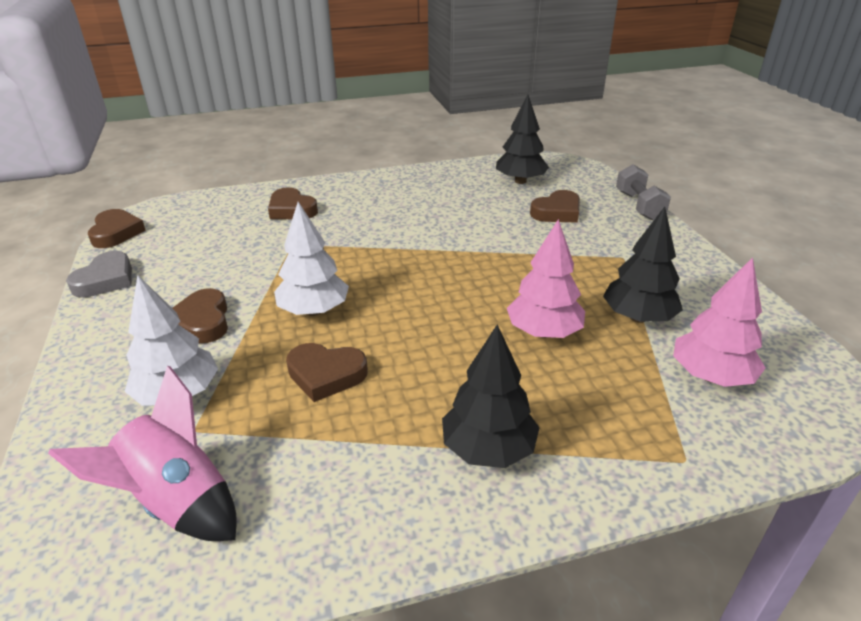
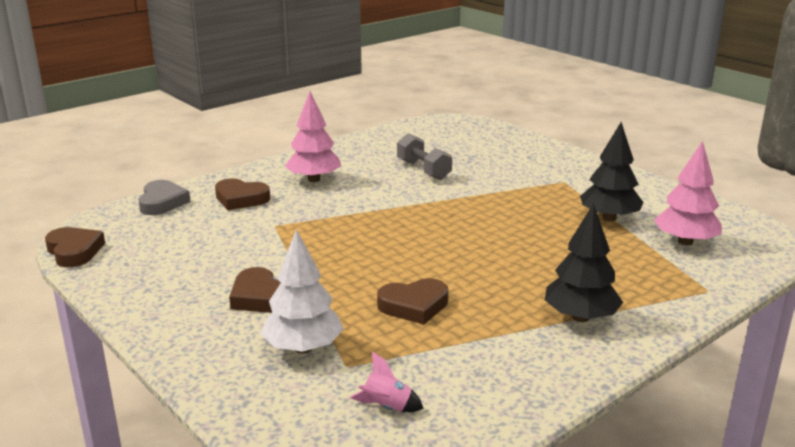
camera: 25 degrees left, 10 degrees down
(106, 280) = (118, 289): grey heart -> grey heart (162, 202)
(176, 501) = (386, 407): pink rocket -> pink rocket, size x0.48
(314, 310) = (354, 267): white tree -> none
(520, 181) = (430, 141): black tree -> none
(543, 332) = (551, 241): pink tree -> pink tree (314, 179)
(557, 212) = (484, 159): brown heart -> none
(639, 206) = (544, 144): grey dumbbell -> grey dumbbell (423, 170)

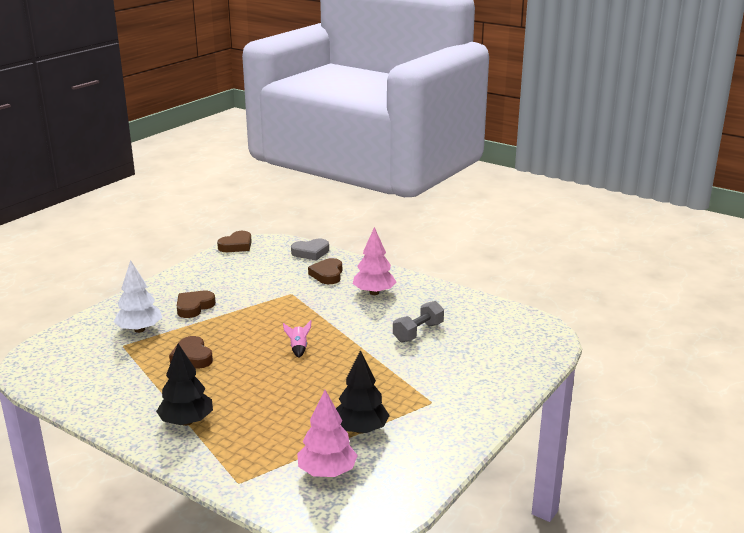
camera: 75 degrees right, 0 degrees up
(386, 407) = (82, 363): pink rocket -> pink rocket (298, 348)

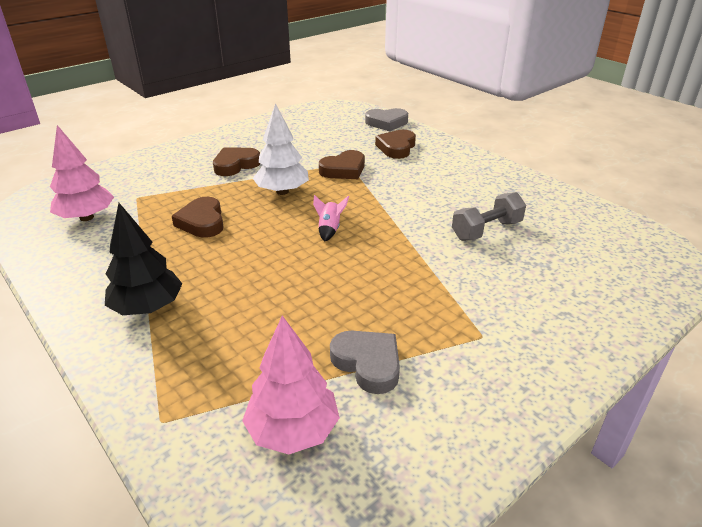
camera: 15 degrees right, 10 degrees up
(139, 329) = (165, 182): white tree -> white tree (282, 191)
(236, 245) = (311, 108): brown heart -> brown heart (344, 170)
(361, 429) = (368, 363): black tree -> grey heart
(374, 292) = (444, 174): pink tree -> pink tree (86, 217)

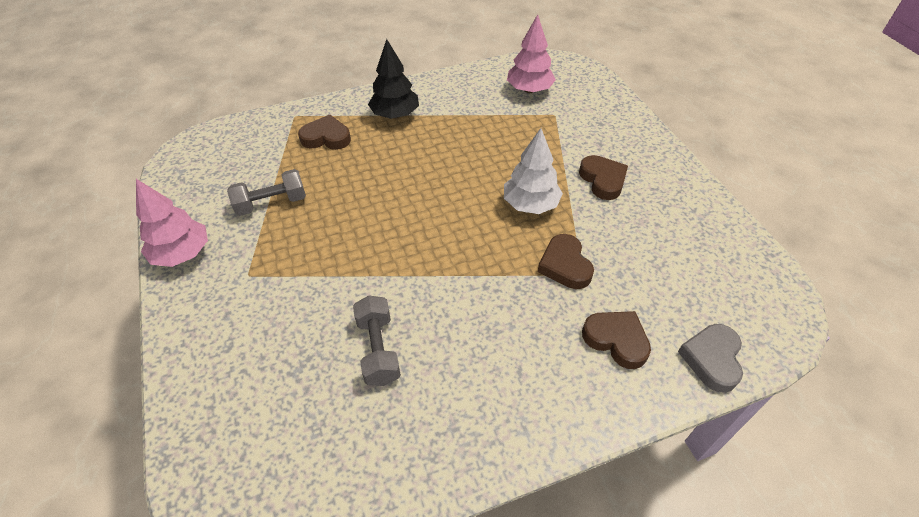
camera: 110 degrees right, 15 degrees up
(202, 222) = (495, 147): brown heart -> brown heart (326, 137)
(293, 430) = (249, 160): pink tree -> pink tree (182, 254)
(329, 229) = (444, 223): pink rocket -> none
(368, 363) = (271, 203): grey heart -> grey dumbbell

